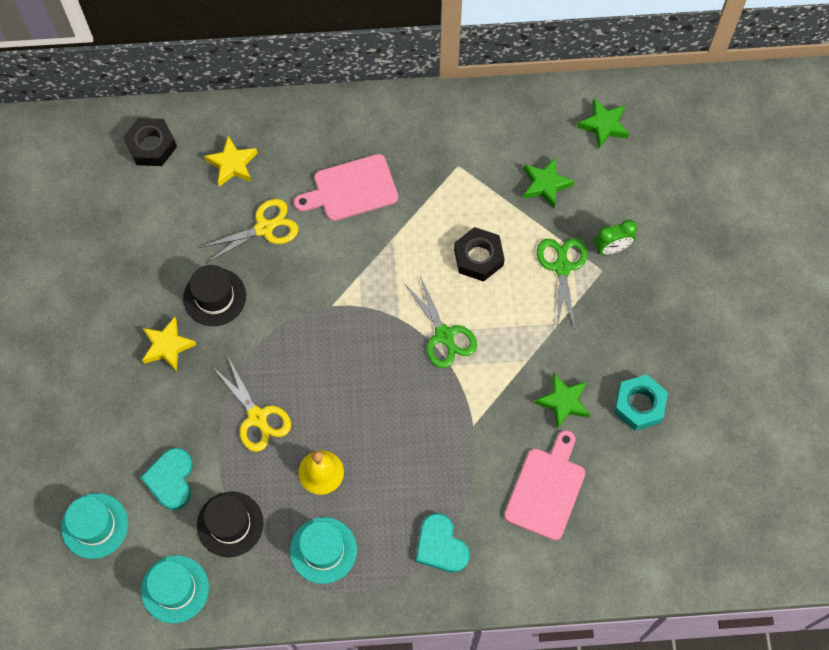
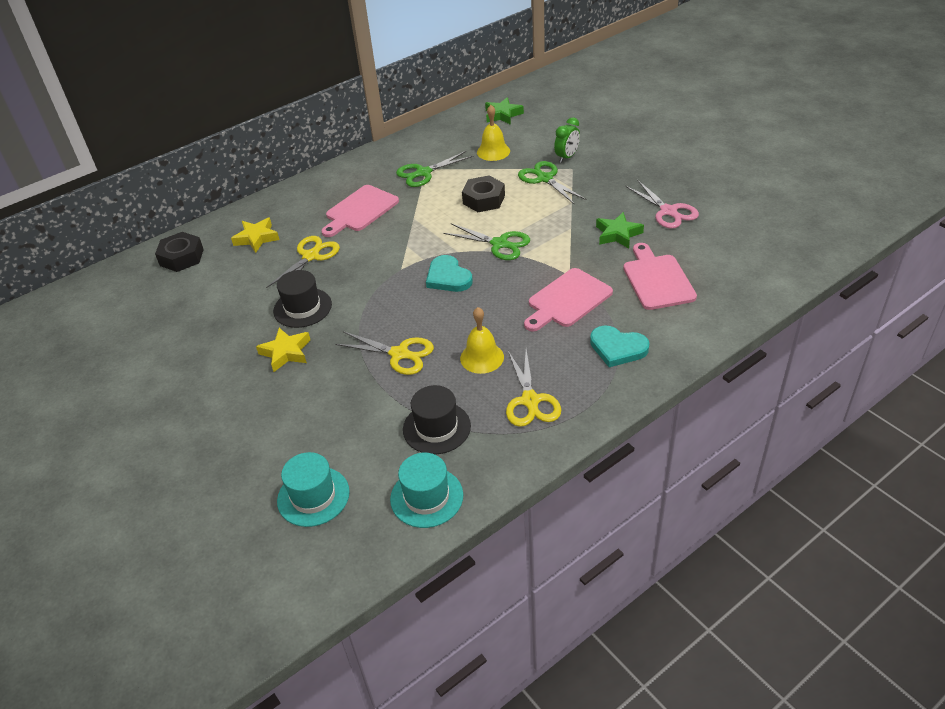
camera: 30 degrees left, 25 degrees down
(171, 479) = (358, 428): turquoise heart -> turquoise heart (448, 277)
(323, 550) = (530, 400): turquoise hat -> yellow scissors
(446, 456) = (567, 300): none -> pink cutting board
(451, 171) = (423, 173): none -> green scissors
(545, 184) = (493, 151): green star -> yellow bell
(639, 405) = (668, 211): turquoise nut -> pink scissors

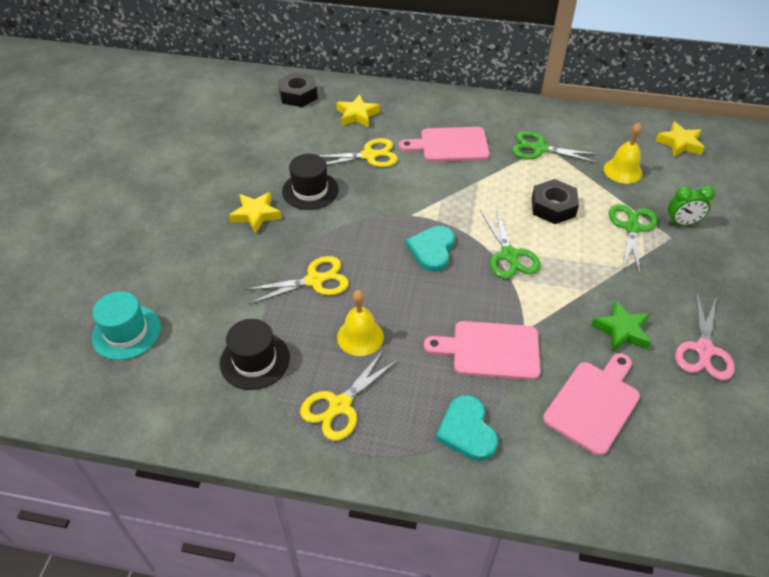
camera: 45 degrees right, 5 degrees up
(399, 354) = (314, 280): yellow scissors -> yellow scissors turned 90 degrees counterclockwise
(426, 497) = (176, 405): turquoise hat -> none
(503, 115) = (679, 143): green star -> yellow star

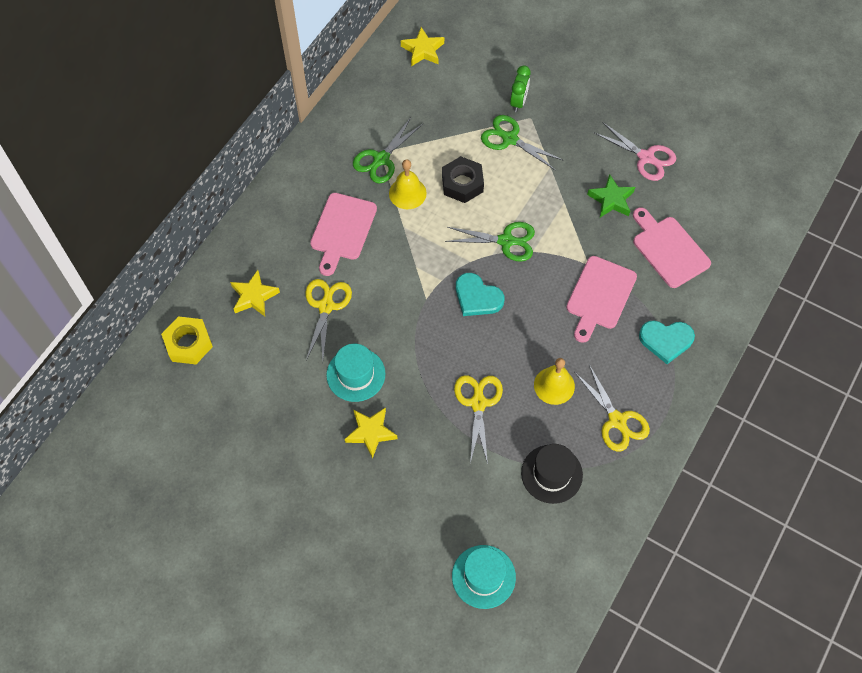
camera: 70 degrees left, 15 degrees up
(298, 95) = (188, 343): black nut -> yellow nut
(310, 190) = (355, 374): black hat -> turquoise hat
(623, 171) = (439, 110): yellow bell -> yellow bell (407, 193)

